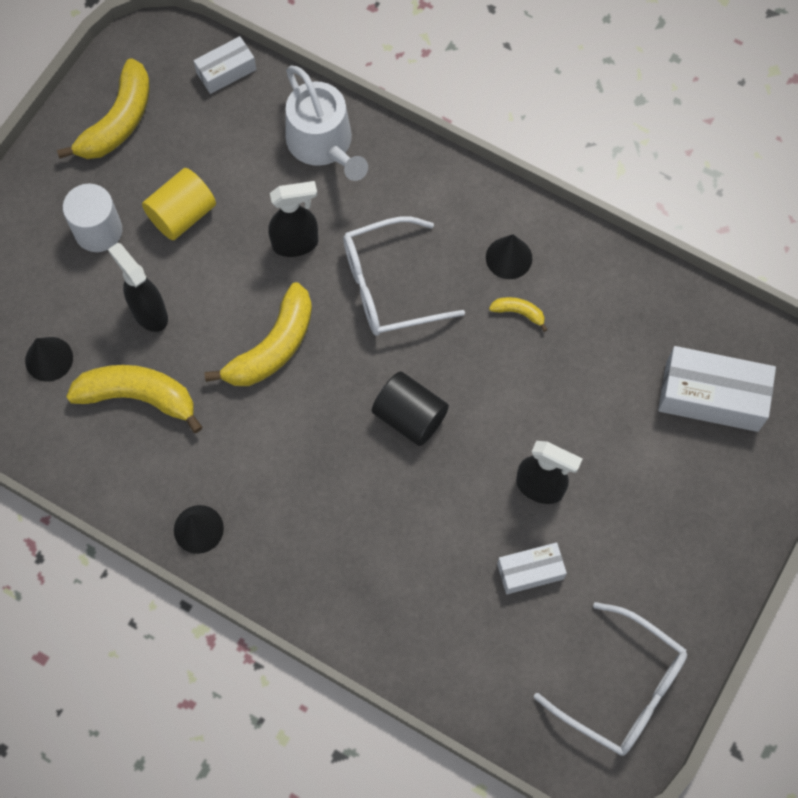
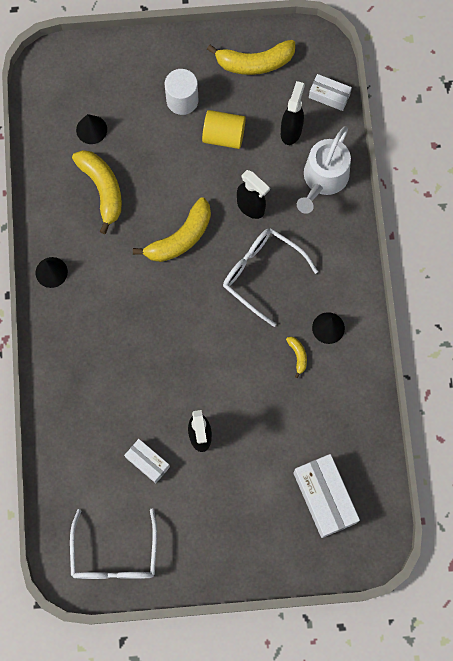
camera: 55 degrees right, 5 degrees up
(149, 312) = (154, 160): black spray bottle -> black spray bottle (291, 131)
(273, 347) = (180, 238): yellow banana -> yellow banana turned 45 degrees counterclockwise
(409, 416) = (192, 338): black cylinder -> none

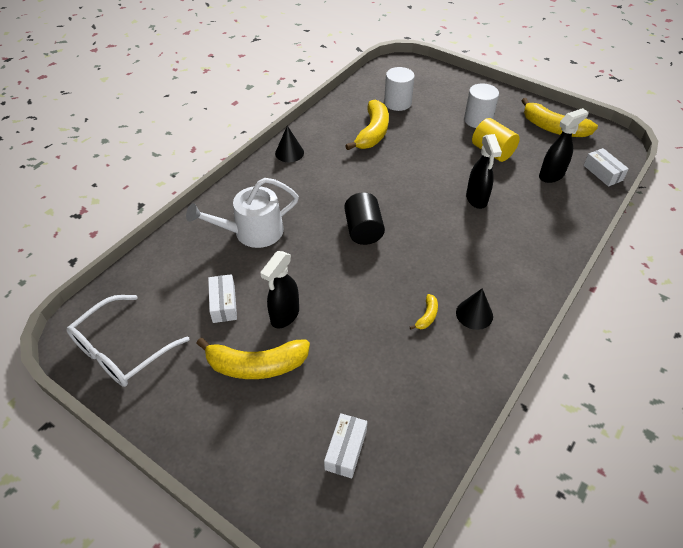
camera: 40 degrees right, 25 degrees down
(91, 129) = (397, 103): black cone -> white cylinder
(180, 238) = (402, 186): yellow banana -> yellow banana (256, 365)
(189, 311) = (363, 230): none -> black cylinder
(261, 274) = (447, 243): white glasses -> none
(323, 179) = (556, 216): white watering can -> white watering can (252, 232)
(324, 497) = (346, 450): white box -> white box, size x0.57

